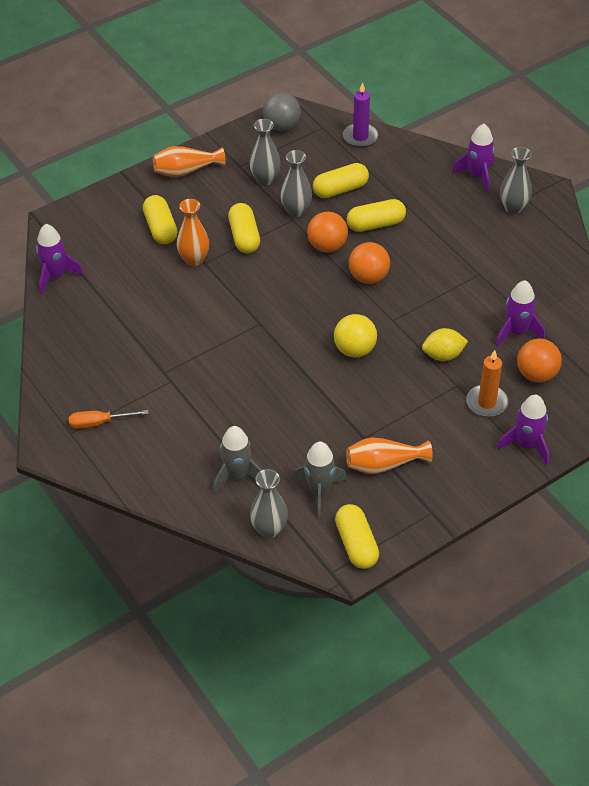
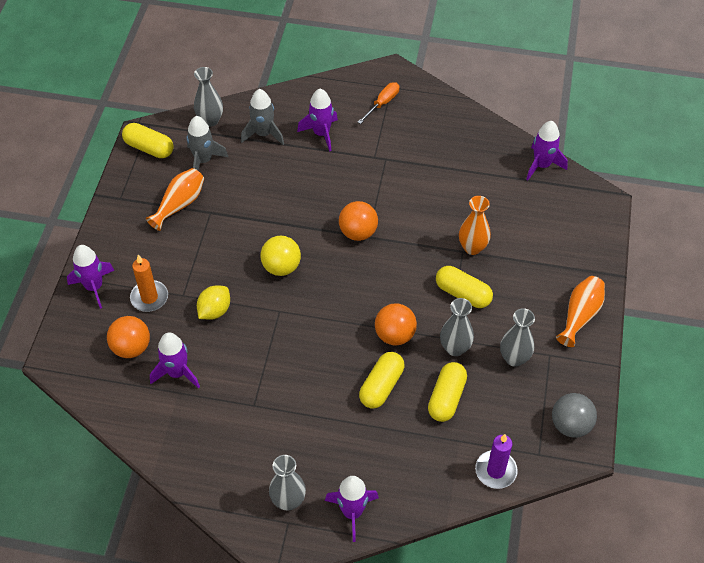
camera: 135 degrees right, 5 degrees up
(161, 228) = (528, 253): yellow capsule -> none
(187, 436) = (321, 133): none -> purple rocket
(368, 277) = (334, 333): orange ball -> orange ball (358, 232)

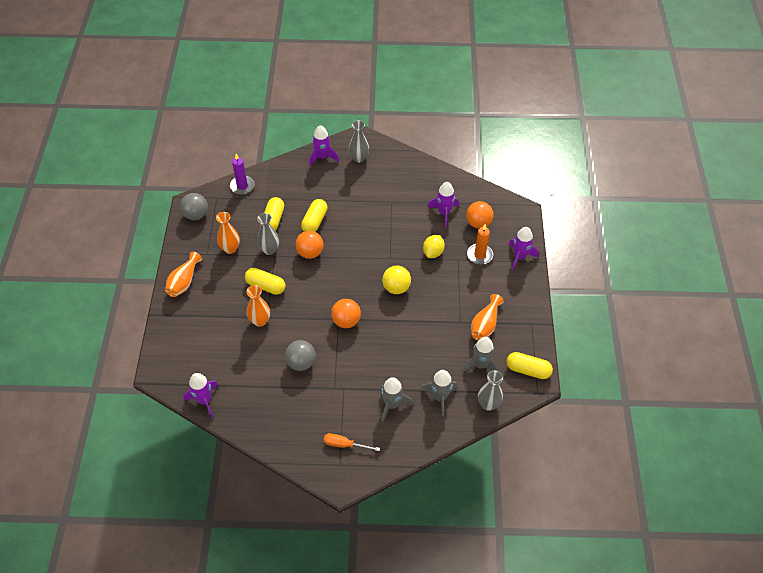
camera: 170 degrees right, 0 degrees up
(321, 133) = (391, 405): purple rocket -> grey rocket
(382, 103) = (344, 444): orange screwdriver -> orange screwdriver turned 75 degrees clockwise
(422, 191) = (301, 363): none -> grey ball
(514, 358) = (230, 248): grey vase -> orange vase

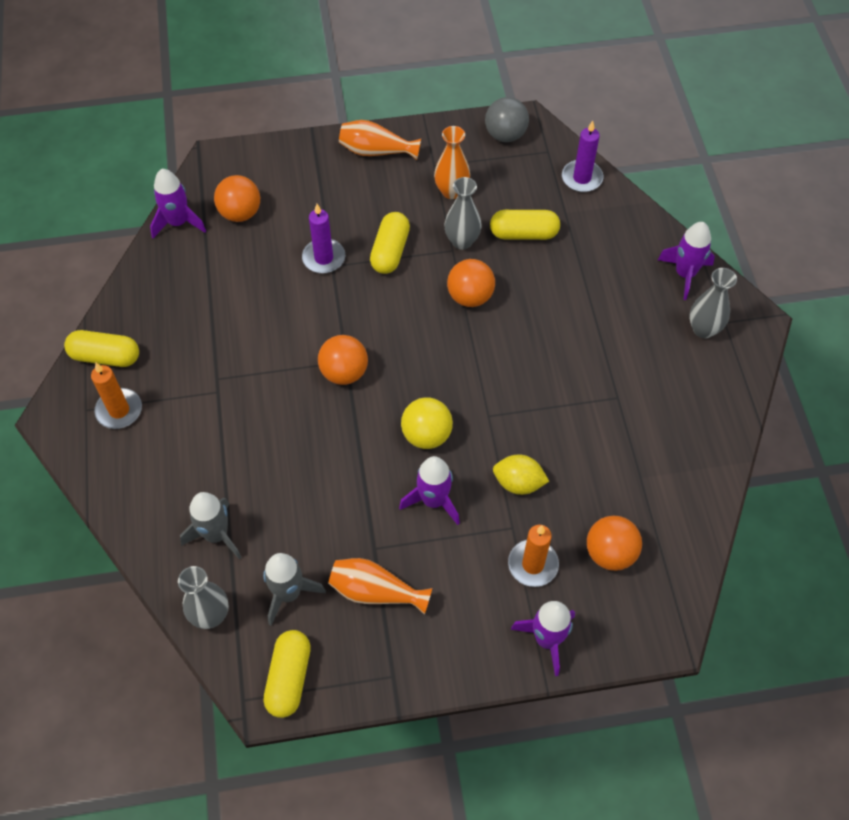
camera: 80 degrees right, 5 degrees up
(209, 363) = (240, 213): none -> orange ball
(260, 321) = (324, 258): orange vase -> purple candle
(301, 363) = (256, 326): grey ball -> none
(315, 221) = (537, 290): yellow capsule -> yellow capsule (105, 356)
(344, 444) = (119, 410): orange screwdriver -> orange candle
(391, 405) = (195, 464): grey rocket -> none
(444, 213) = (617, 488): purple rocket -> purple rocket (433, 500)

